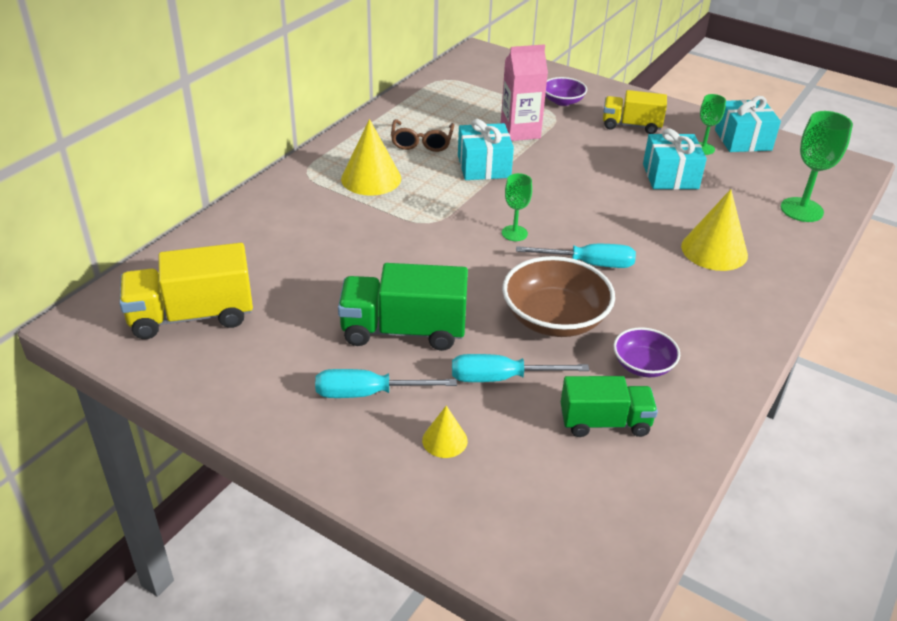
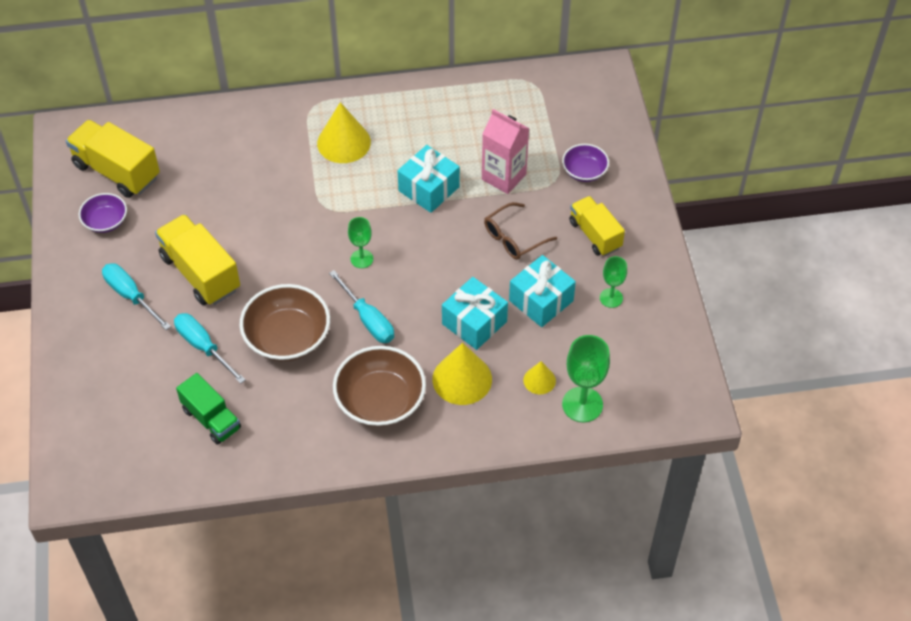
camera: 50 degrees right, 15 degrees up
(403, 330) = (200, 273): green truck -> yellow truck
(422, 142) = (422, 134): brown glasses -> brown glasses (514, 238)
(444, 440) = (126, 355): yellow cone -> yellow cone (539, 380)
(643, 365) = (285, 408): purple bowl -> purple bowl (105, 221)
(693, 304) = (380, 400): none -> brown bowl
(743, 140) = (657, 316): turquoise gift -> turquoise gift (474, 323)

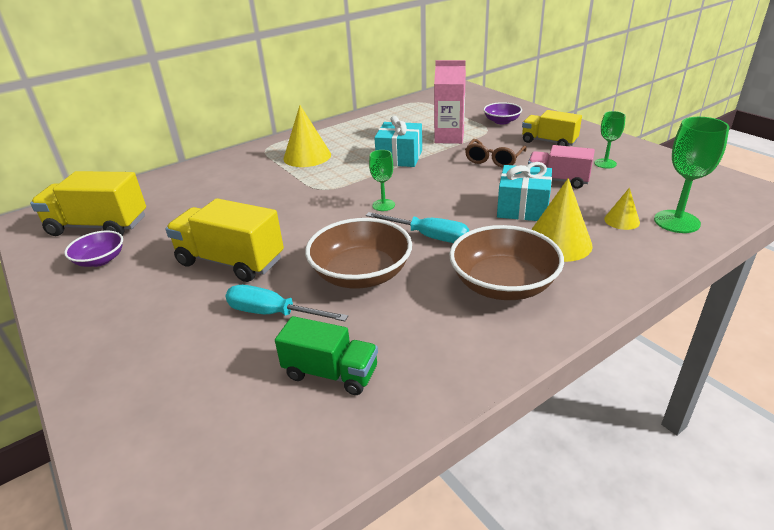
camera: 25 degrees left, 20 degrees down
(131, 296) = (158, 303): turquoise screwdriver -> none
(541, 301) = (557, 180): turquoise gift -> pink truck

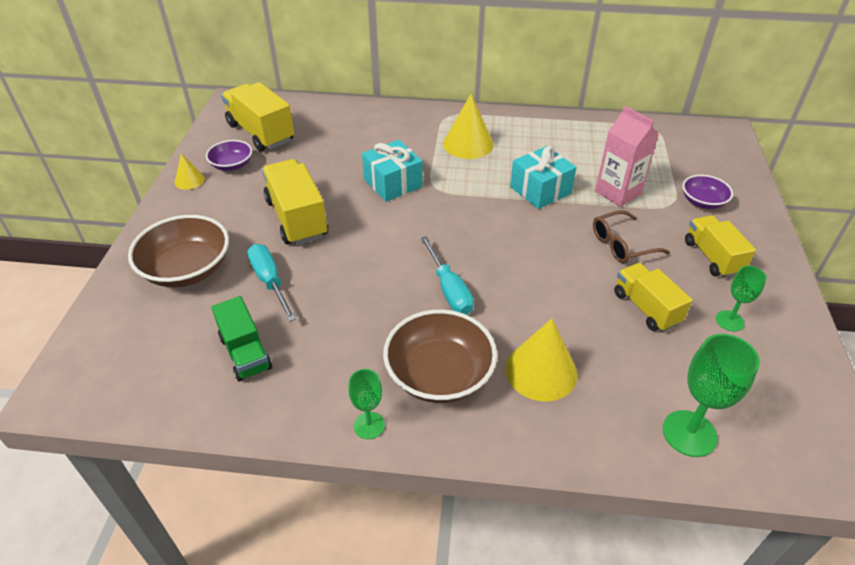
camera: 40 degrees right, 10 degrees up
(361, 274) = (358, 289): brown bowl -> brown bowl (187, 269)
(383, 205) = (458, 235): green goblet -> green goblet (369, 425)
(522, 208) = (566, 315): turquoise gift -> turquoise gift (393, 183)
(557, 180) = (646, 308): pink truck -> yellow truck
(621, 220) = (635, 392): yellow cone -> yellow cone (189, 180)

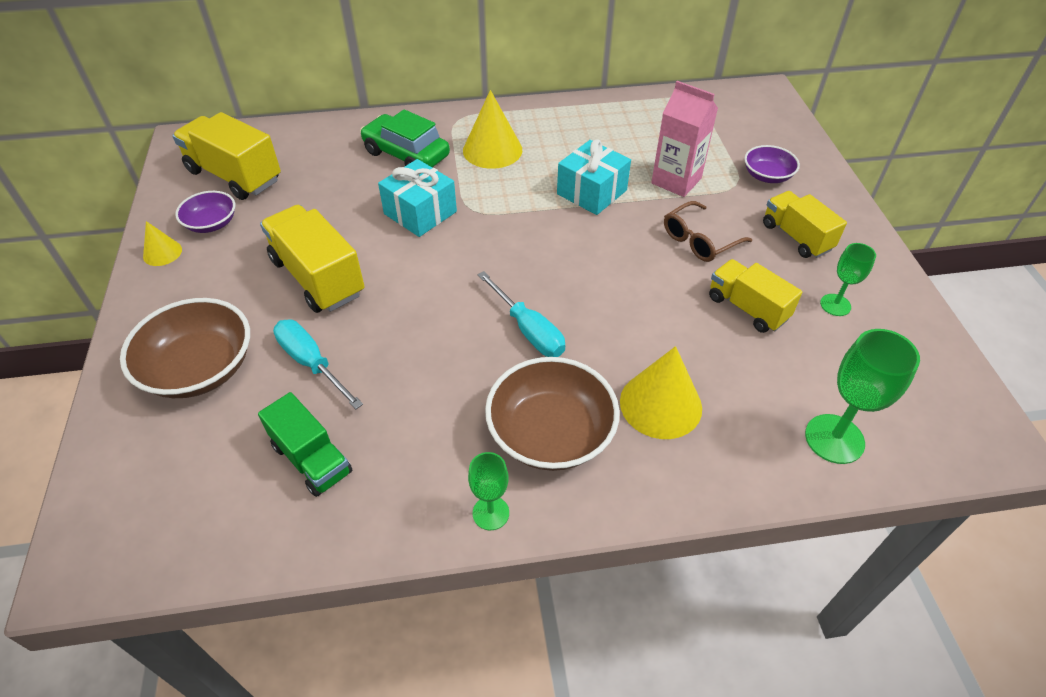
camera: 15 degrees left, 5 degrees up
(397, 137) = (406, 154): none -> green car

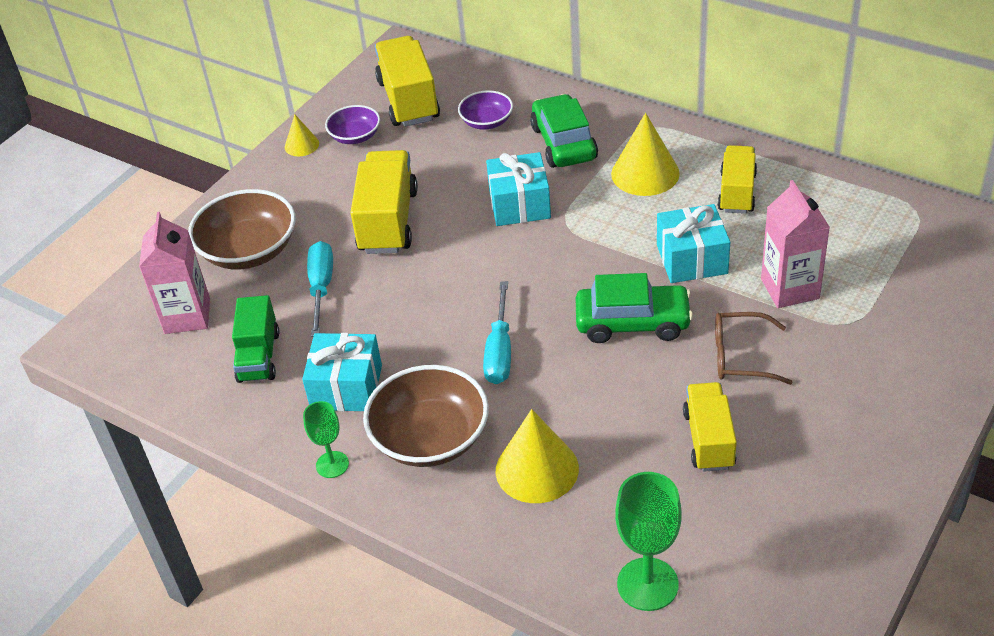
camera: 45 degrees right, 5 degrees down
(191, 465) = (187, 316): none -> pink carton
(429, 436) = (346, 387): none -> turquoise gift
(602, 255) = (632, 323): none -> green car
(767, 176) = (896, 331): purple bowl -> purple bowl (486, 122)
(796, 237) = (845, 405): yellow truck -> yellow truck (737, 192)
(835, 305) = (799, 485): green goblet -> none

